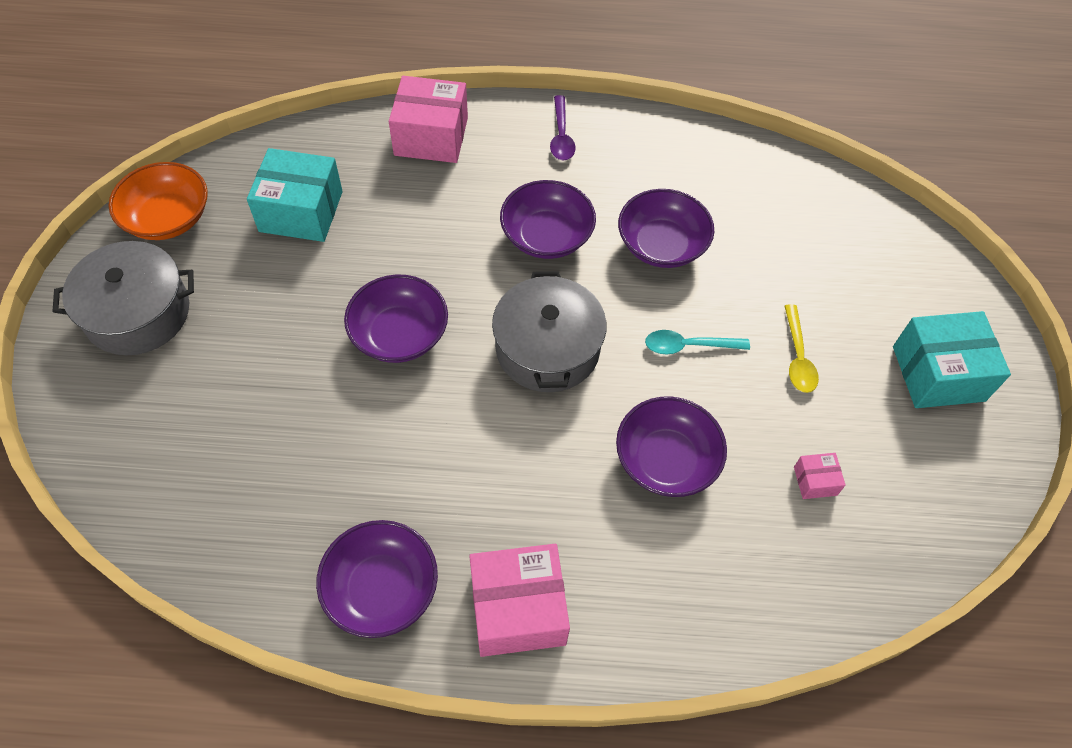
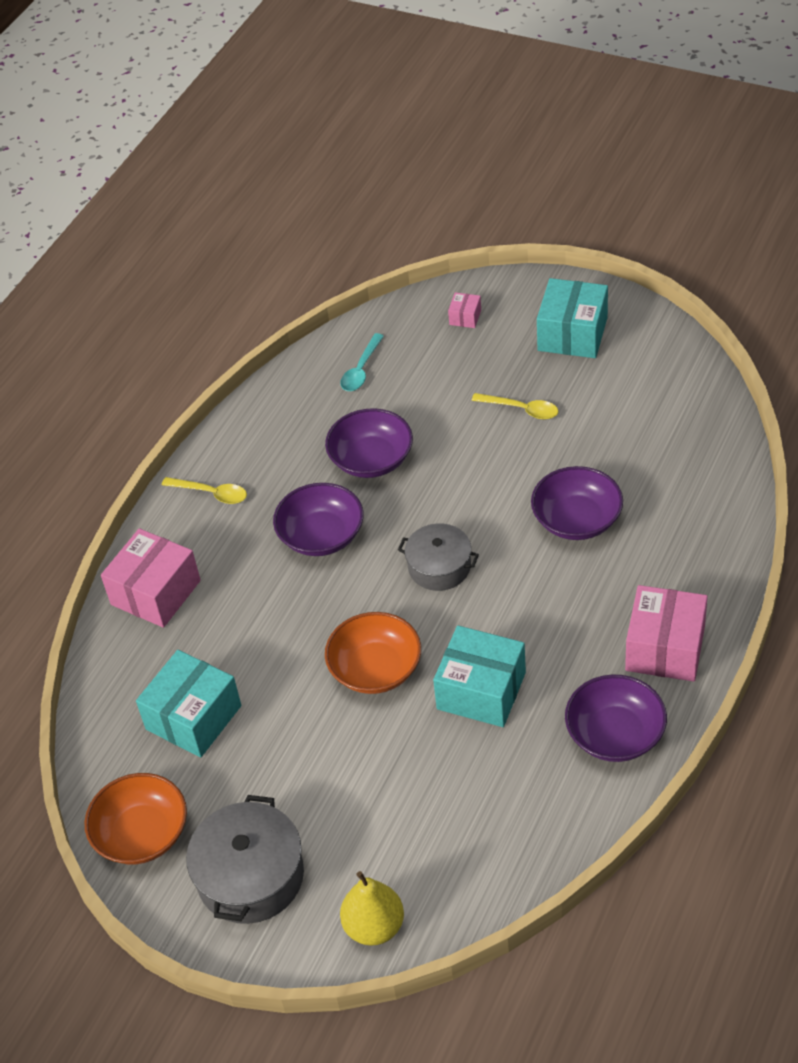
camera: 60 degrees left, 10 degrees down
(98, 431) = (374, 926): none -> yellow pear
(399, 334) = (375, 669): purple bowl -> orange bowl
(400, 437) = (481, 691): none -> turquoise box
(547, 348) = (439, 567): grey pot -> grey pot, size x0.66
(561, 136) = (211, 493): purple spoon -> yellow spoon
(688, 346) = (480, 473): turquoise spoon -> turquoise spoon (361, 370)
(815, 481) = (631, 437): pink box -> pink box (465, 317)

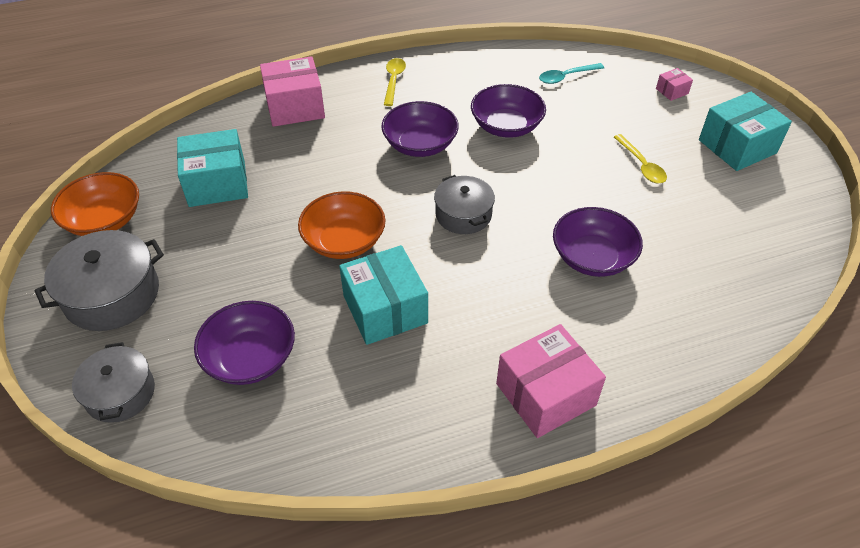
camera: 40 degrees right, 0 degrees up
(211, 493) = (393, 81): yellow spoon -> yellow spoon turned 150 degrees counterclockwise
(374, 926) = (120, 393): yellow pear -> grey pot
(615, 734) = (431, 420): purple bowl -> purple bowl (250, 358)

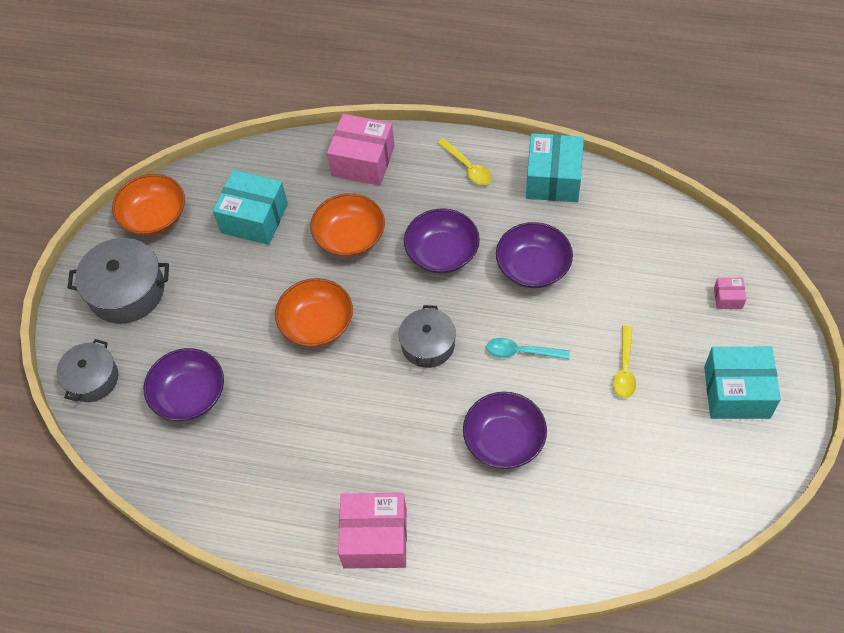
camera: 35 degrees right, 10 degrees up
(325, 164) = (350, 237): none -> orange bowl
(385, 309) = (307, 403): turquoise box -> turquoise box (553, 179)
(393, 81) = (468, 167): yellow spoon -> yellow spoon turned 105 degrees clockwise
(566, 77) = (634, 233): turquoise spoon -> turquoise spoon (521, 352)

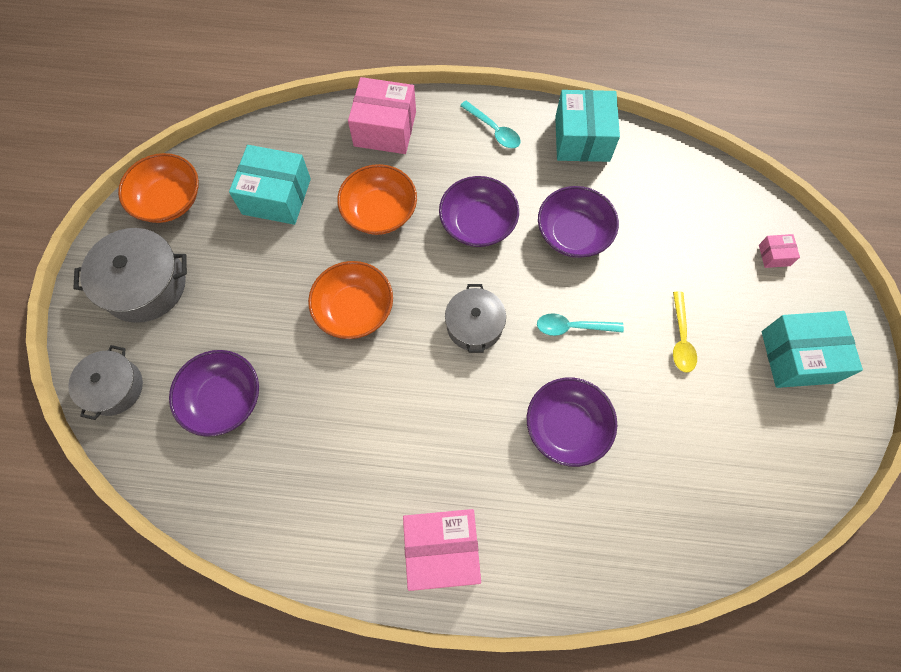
camera: 10 degrees left, 10 degrees up
(468, 167) = (494, 130): yellow spoon -> turquoise spoon

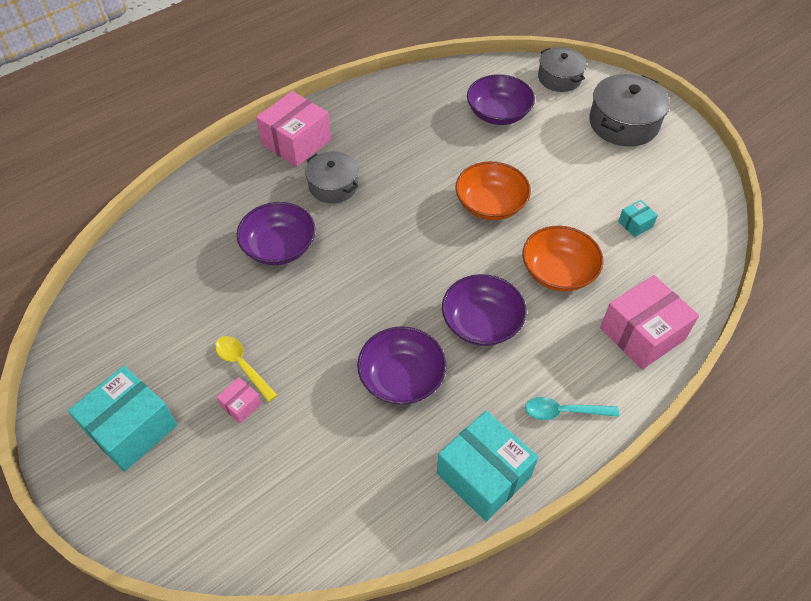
camera: 135 degrees right, 15 degrees down
(169, 200) = (689, 168): orange bowl -> none
(276, 196) = (635, 224): turquoise box -> turquoise box, size x0.46
(474, 325) = (403, 256): grey pot -> grey pot (333, 186)
(572, 327) = (333, 308): turquoise spoon -> none
(774, 255) = (208, 510): pink box -> pink box (241, 405)

